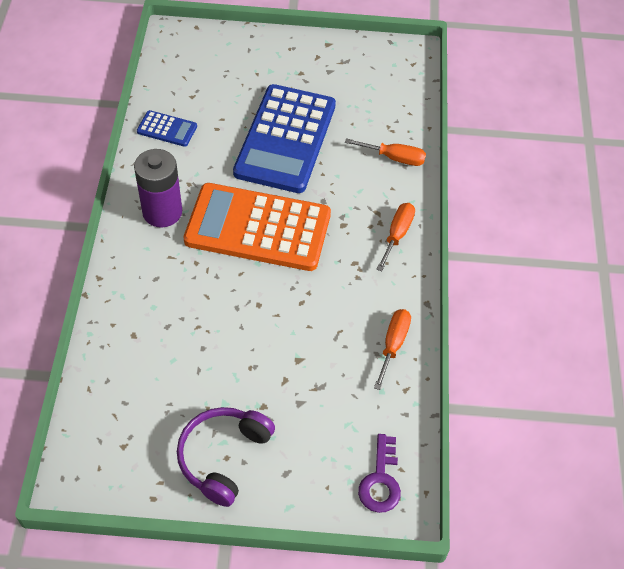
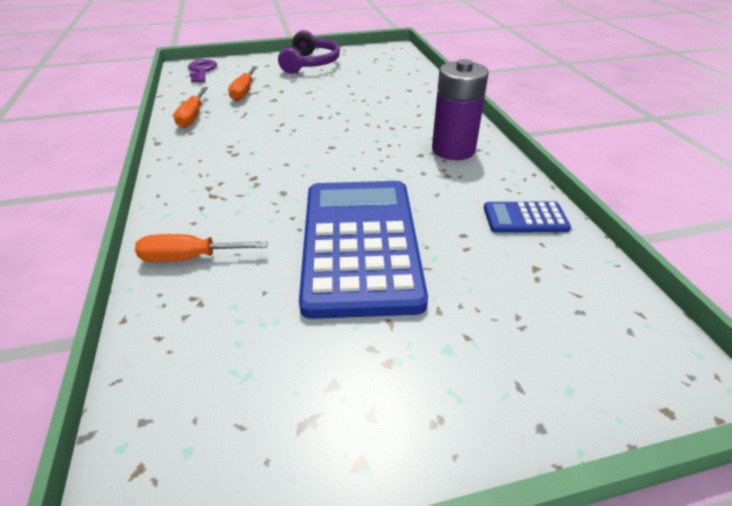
camera: 165 degrees right, 15 degrees down
(258, 228) = (347, 157): orange calculator -> none
(397, 234) = (187, 181): orange screwdriver -> orange screwdriver (244, 92)

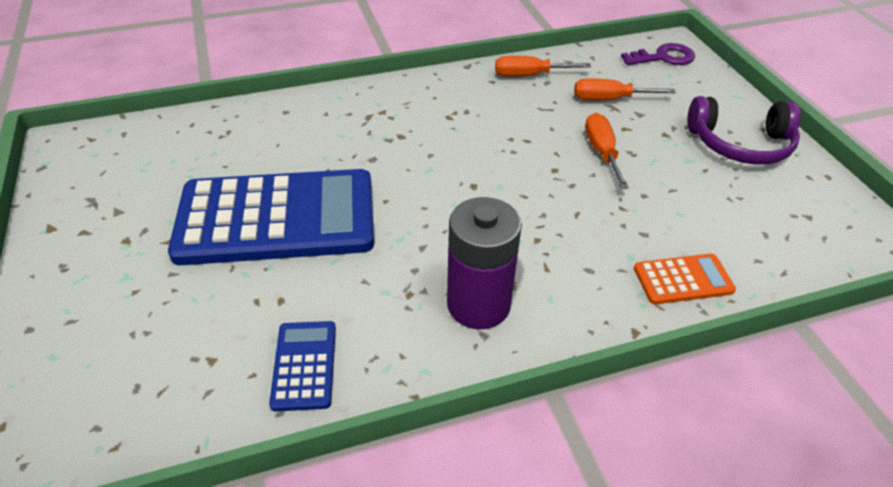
camera: 85 degrees right, 5 degrees up
(189, 258) = (276, 120): orange screwdriver -> orange screwdriver (601, 152)
(425, 91) = (683, 279): none -> orange calculator

